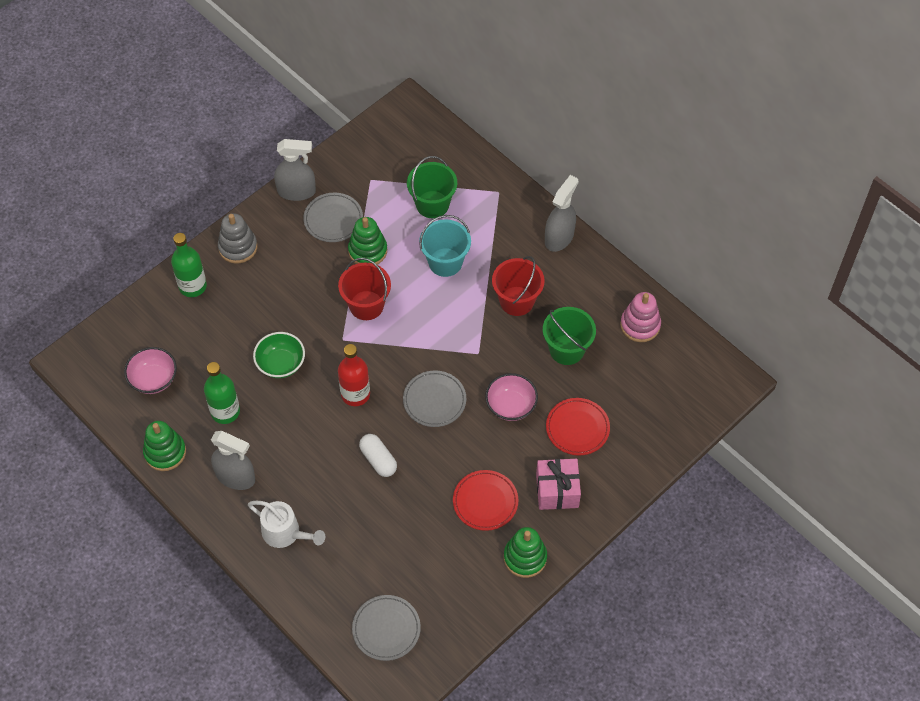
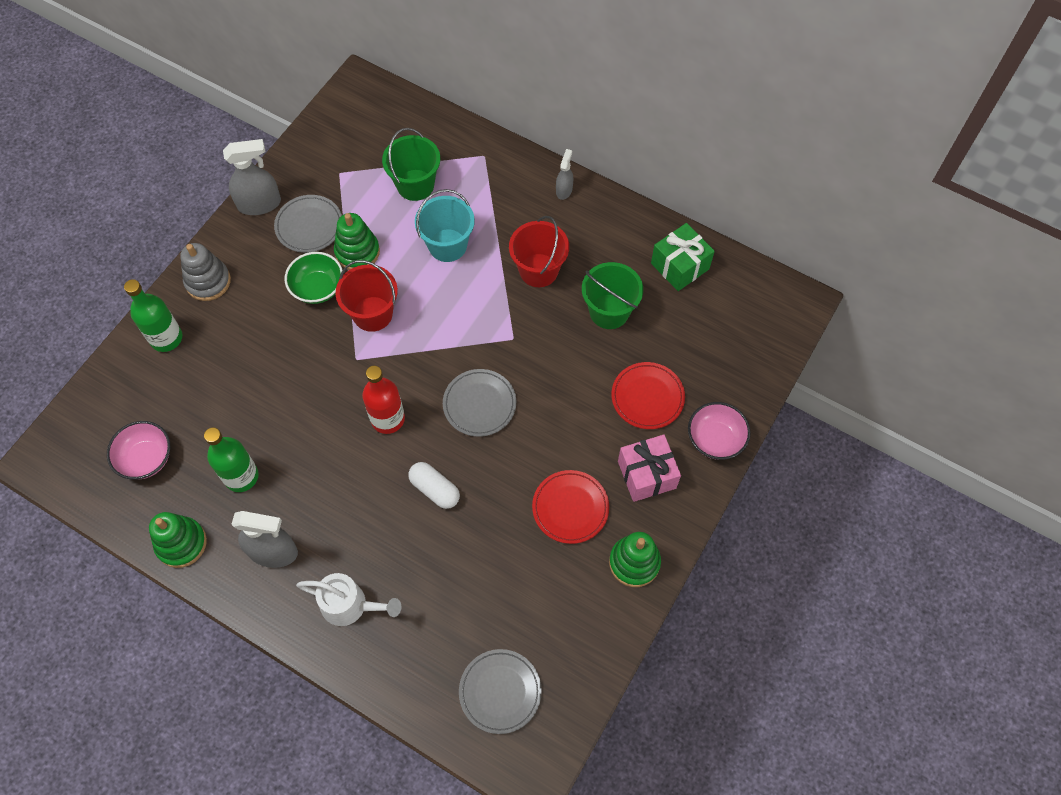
camera: 15 degrees left, 5 degrees up
(281, 364) = (292, 404): green bowl -> green bowl (317, 288)
(511, 406) = (566, 389): pink bowl -> pink bowl (715, 439)
(559, 237) = (564, 190): grey spray bottle -> grey spray bottle, size x0.56
(640, 325) = (680, 266): pink stacking toy -> green gift

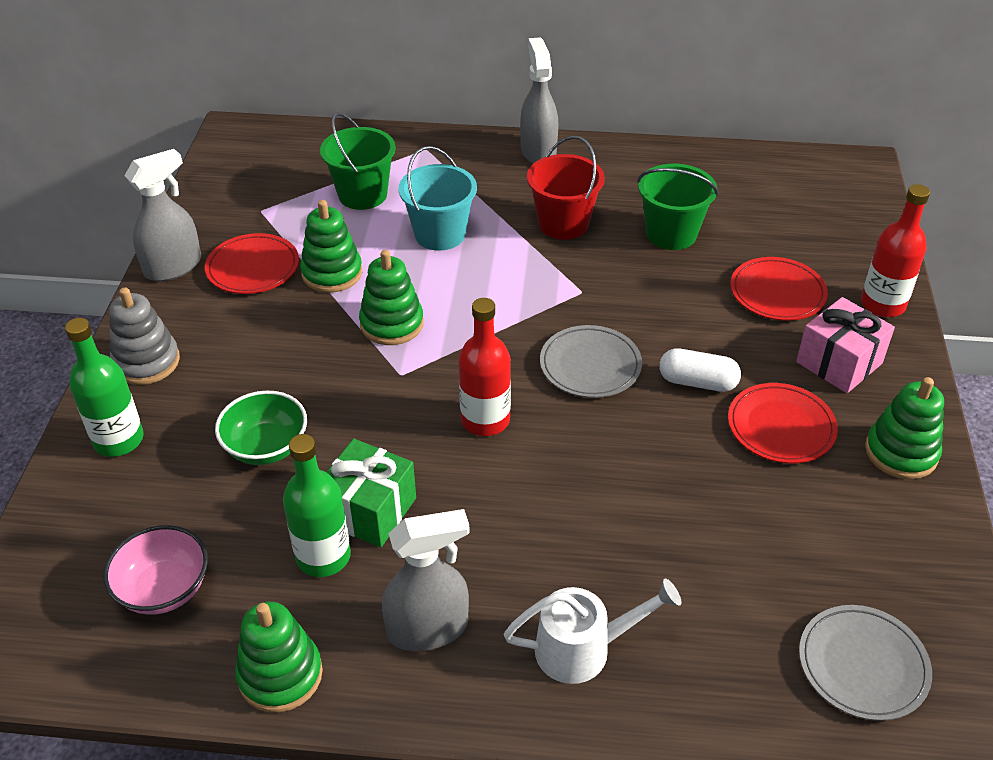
camera: 25 degrees left, 20 degrees down
(309, 226) = (253, 268): grey plate -> red plate
(317, 288) = (303, 322): green bowl -> green bowl (266, 447)
(372, 314) = (392, 324): red bucket -> green stacking toy
(435, 489) = (600, 471): white capsule -> white capsule (697, 382)
(564, 190) = (538, 151): grey spray bottle -> grey spray bottle, size x1.79
(680, 266) = (713, 174): green gift -> green gift (369, 510)
(715, 439) = (882, 304): pink bowl -> red bottle

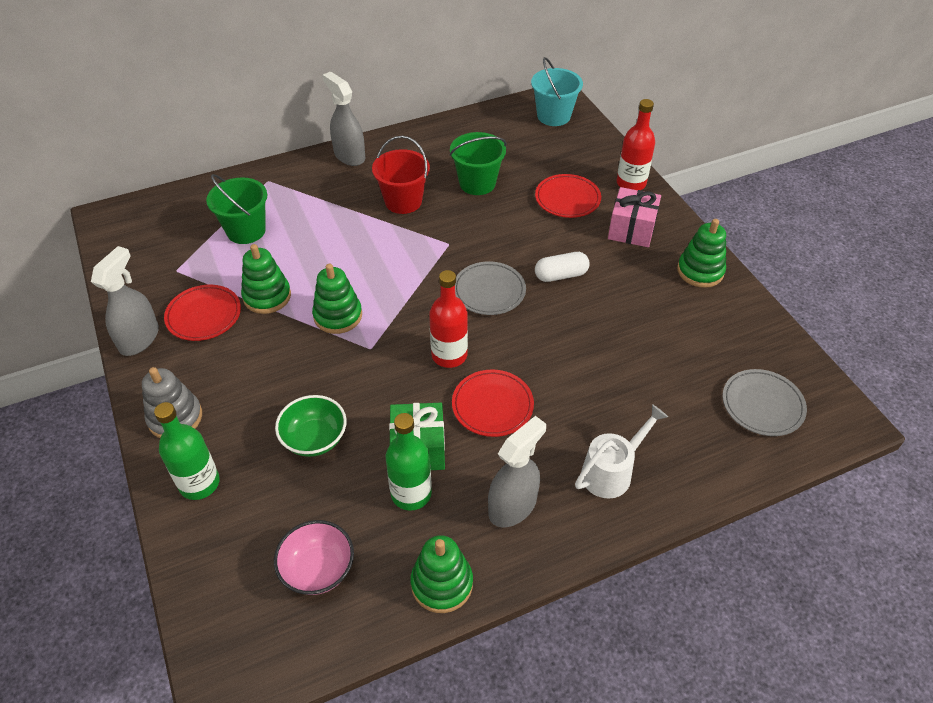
camera: 30 degrees left, 5 degrees up
(440, 234) = (324, 239): turquoise bucket -> turquoise bucket (553, 116)
(781, 427) = (627, 283): red plate -> red plate (492, 405)

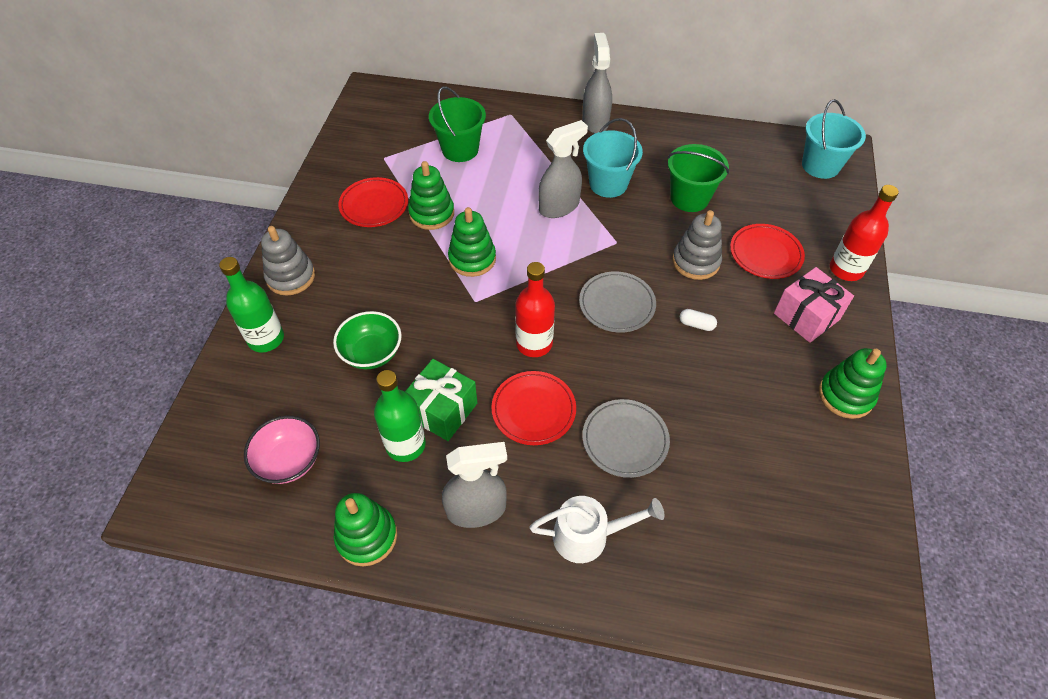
camera: 35 degrees right, 5 degrees up
(139, 338) = (316, 200): grey spray bottle -> grey spray bottle (559, 206)
(403, 201) = (608, 184): red bucket -> turquoise bucket
(522, 229) = (696, 262): none -> grey stacking toy
(561, 275) = (696, 324): white capsule -> white capsule, size x0.61
(762, 405) = (796, 568): grey plate -> grey plate (625, 440)

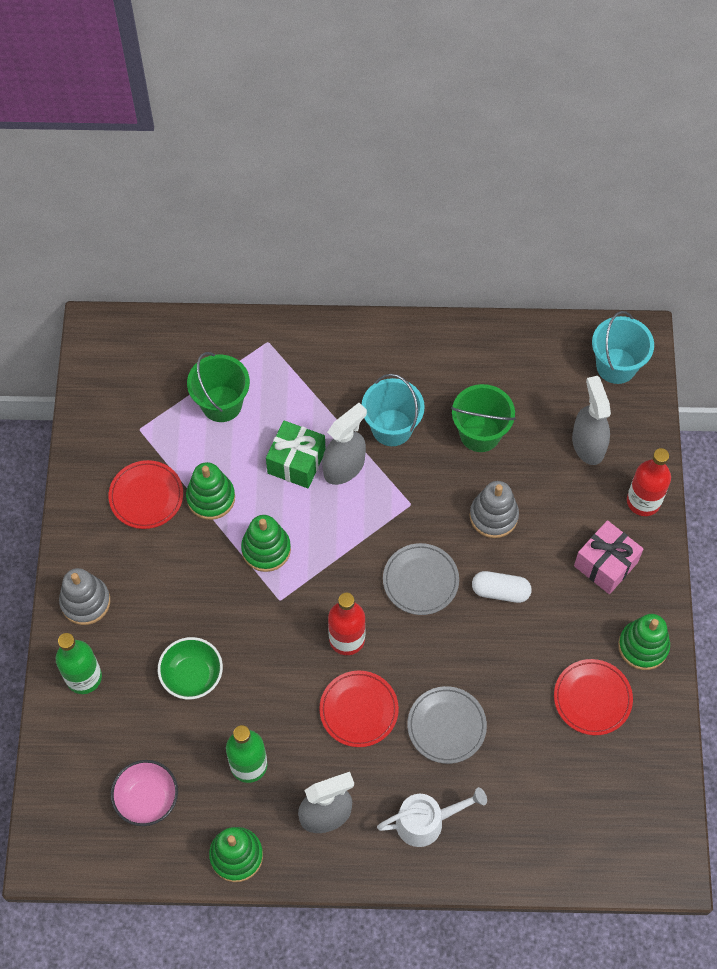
camera: 10 degrees left, 10 degrees up
(442, 410) = (274, 725): green gift -> green gift (296, 462)
(595, 121) = (365, 338): grey spray bottle -> grey spray bottle (588, 444)
(696, 324) = (500, 591): white capsule -> white capsule, size x1.63
(765, 254) = (563, 494): red plate -> red plate (592, 698)

